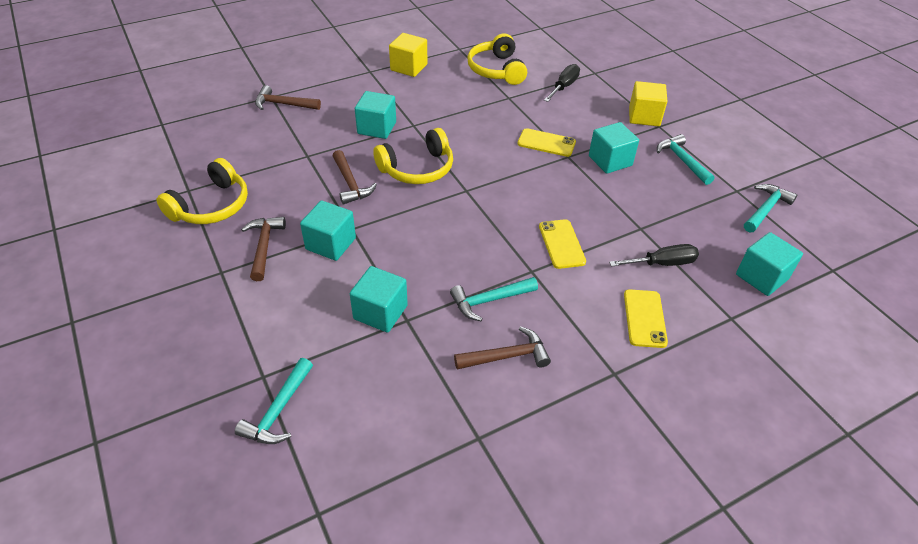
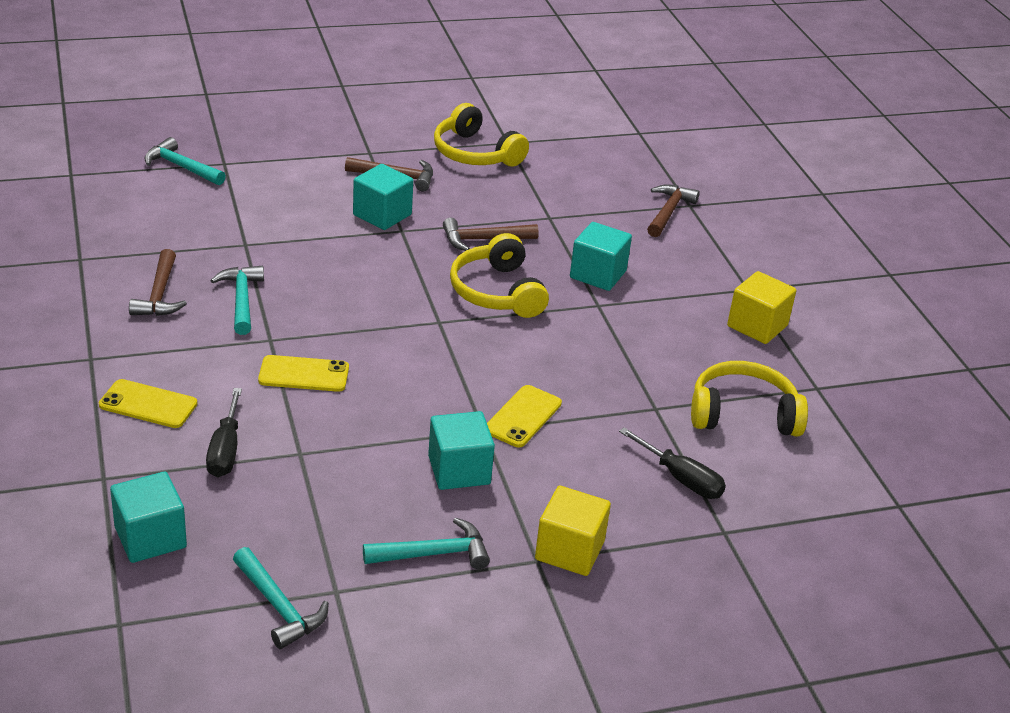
camera: 100 degrees right, 10 degrees down
(380, 312) = (265, 231): turquoise cube -> none

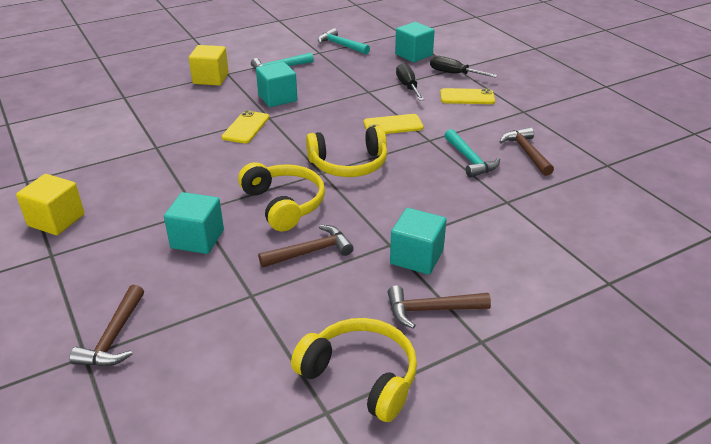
camera: 170 degrees right, 0 degrees up
(181, 167) = (640, 267): turquoise hammer -> none
(681, 479) = (145, 114): black screwdriver -> black screwdriver (454, 74)
(743, 414) = (93, 154): yellow headphones -> yellow headphones (349, 164)

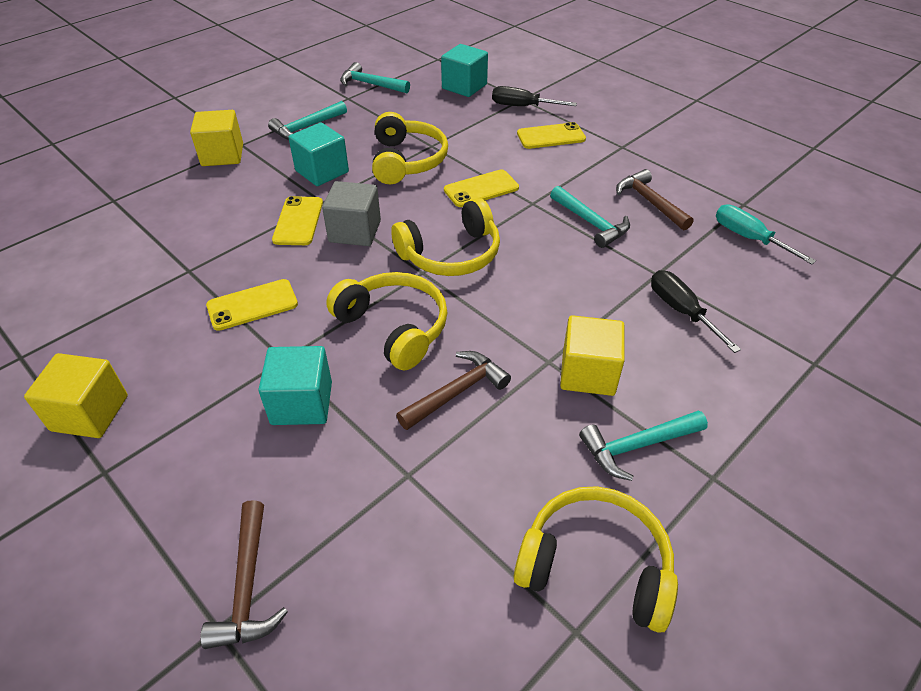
camera: 15 degrees left, 10 degrees up
(190, 174) = (252, 305): none -> yellow phone
(284, 139) = (355, 231): none -> grey cube
(344, 99) = (407, 161): none -> yellow headphones
(408, 86) = (476, 131): black screwdriver -> black screwdriver (681, 311)
(416, 257) = (588, 373): turquoise cube -> yellow cube
(431, 310) = (637, 446): brown hammer -> turquoise hammer
(599, 189) = (748, 238): none -> turquoise screwdriver

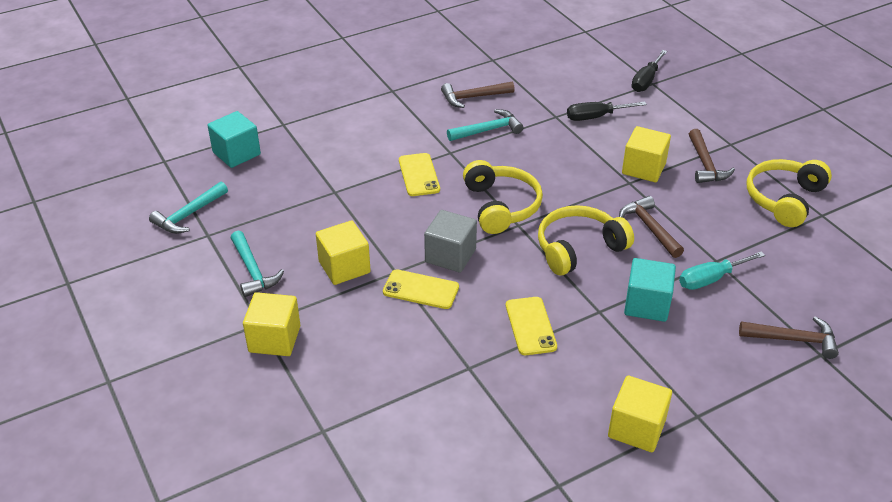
camera: 75 degrees left, 5 degrees down
(322, 171) = (344, 267): turquoise cube -> yellow cube
(407, 161) = (353, 210): yellow headphones -> none
(522, 106) = (297, 127): black screwdriver -> black screwdriver (646, 81)
(551, 136) = (357, 122): yellow phone -> none
(637, 446) = (705, 164): turquoise hammer -> brown hammer
(748, 238) = (531, 69): turquoise screwdriver -> turquoise screwdriver (710, 279)

